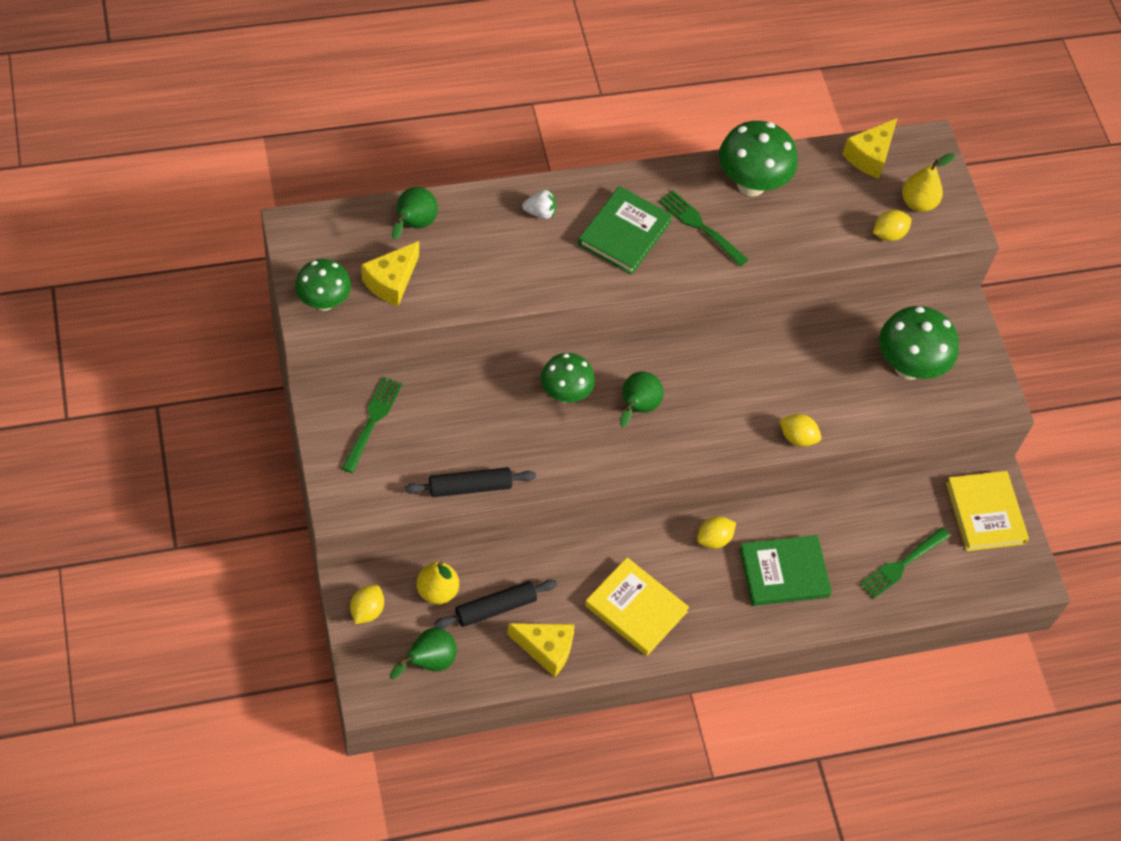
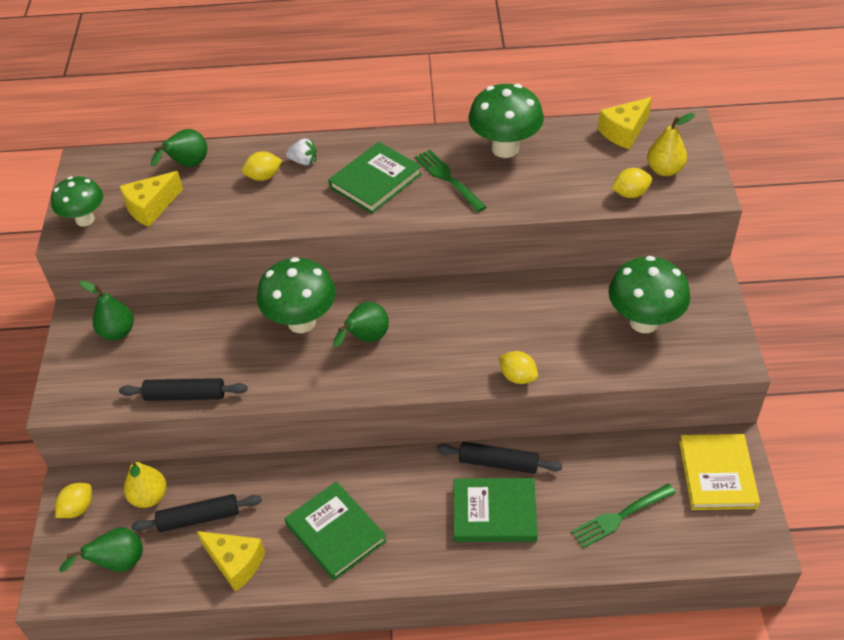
camera: 20 degrees right, 10 degrees down
(372, 421) = (117, 332): green fork -> green pear
(565, 394) = (301, 322): green mushroom -> green mushroom, size x1.51
(636, 608) = (335, 532): yellow book -> green book
(714, 539) = (430, 474): yellow lemon -> yellow lemon (263, 177)
(777, 521) = (498, 463): none -> black rolling pin

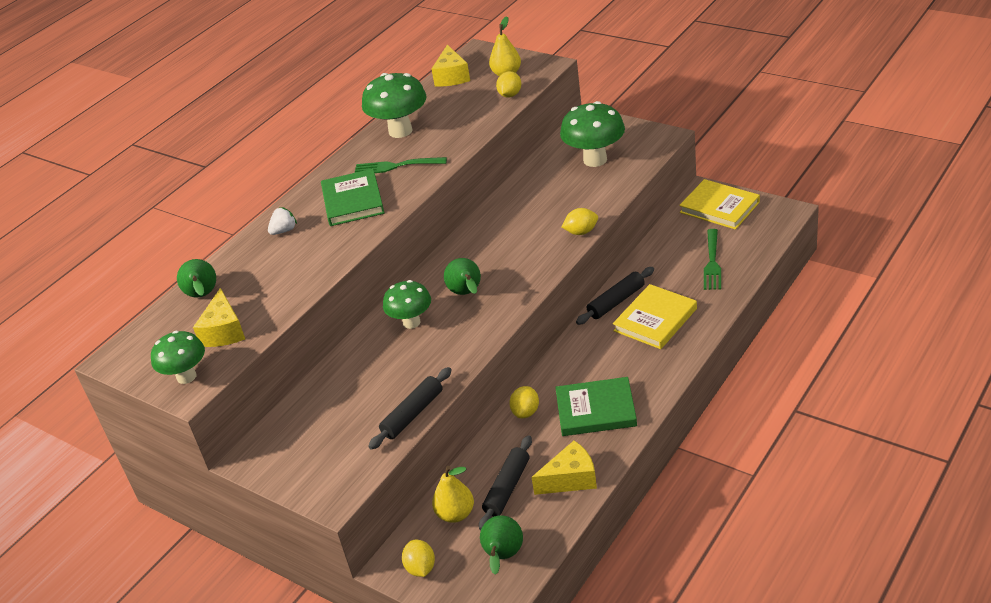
camera: 50 degrees left, 10 degrees down
(117, 332) = (296, 437): green pear -> none
(263, 177) = (273, 257): yellow lemon -> yellow lemon (526, 412)
(301, 322) = (411, 322): green mushroom -> green mushroom, size x0.66
(494, 512) = (655, 320): green book -> yellow book

